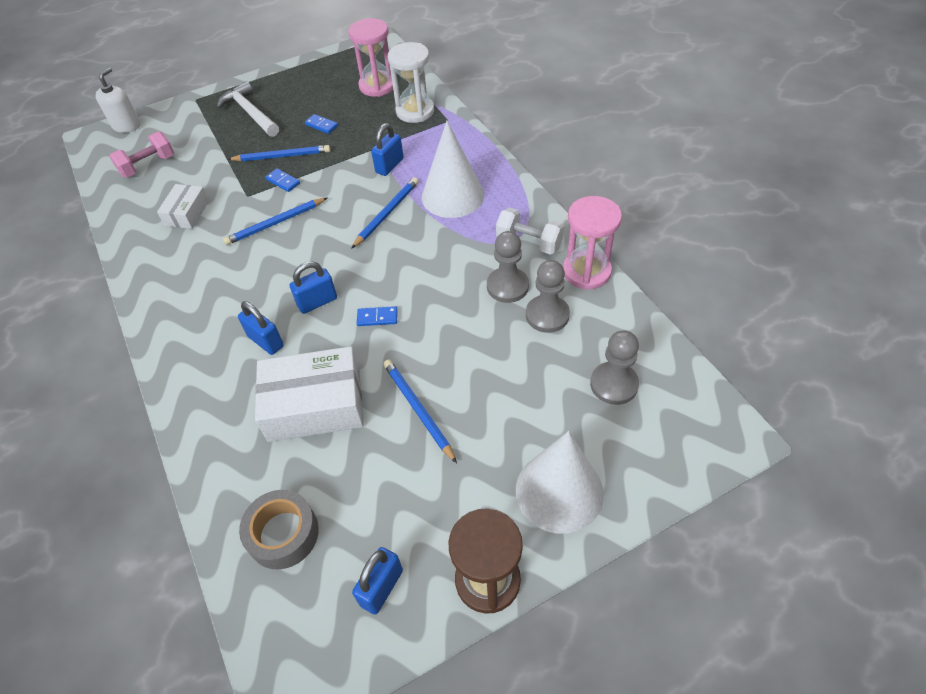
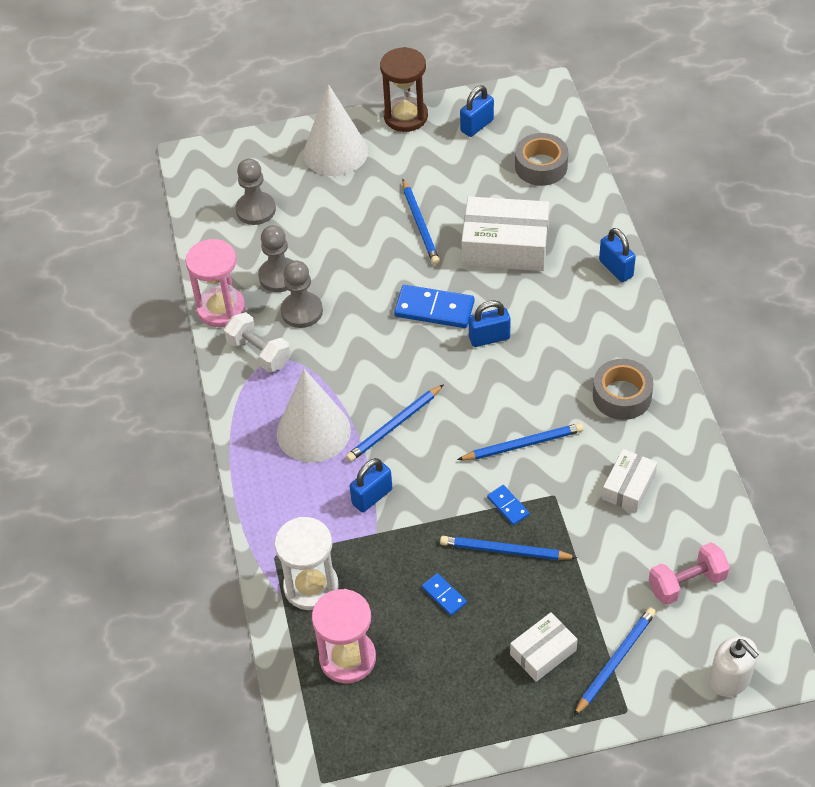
camera: 165 degrees left, 0 degrees up
(126, 125) = (730, 679): white soap dispenser -> white soap dispenser turned 75 degrees counterclockwise
(189, 279) = (622, 395): none -> grey tape
(202, 118) = (615, 661): none -> blue pencil
(250, 113) = (543, 652): white hammer -> white box
(265, 341) = (544, 310): blue padlock -> blue padlock (616, 268)
(377, 317) = (434, 309): blue domino -> blue domino, size x1.91

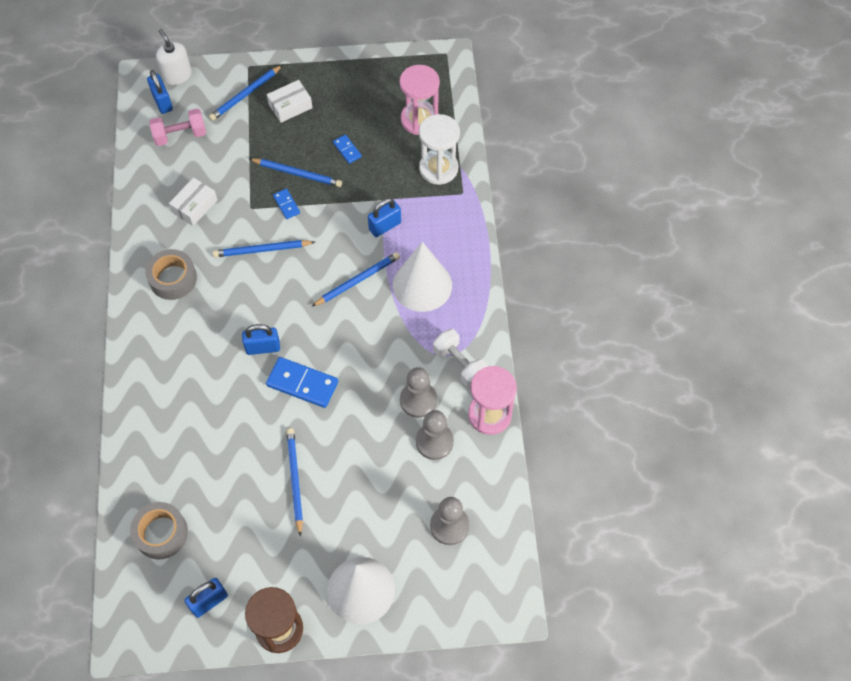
camera: 175 degrees left, 10 degrees up
(505, 246) = (223, 441): white box -> none
(616, 268) = (133, 400): blue padlock -> blue padlock (162, 102)

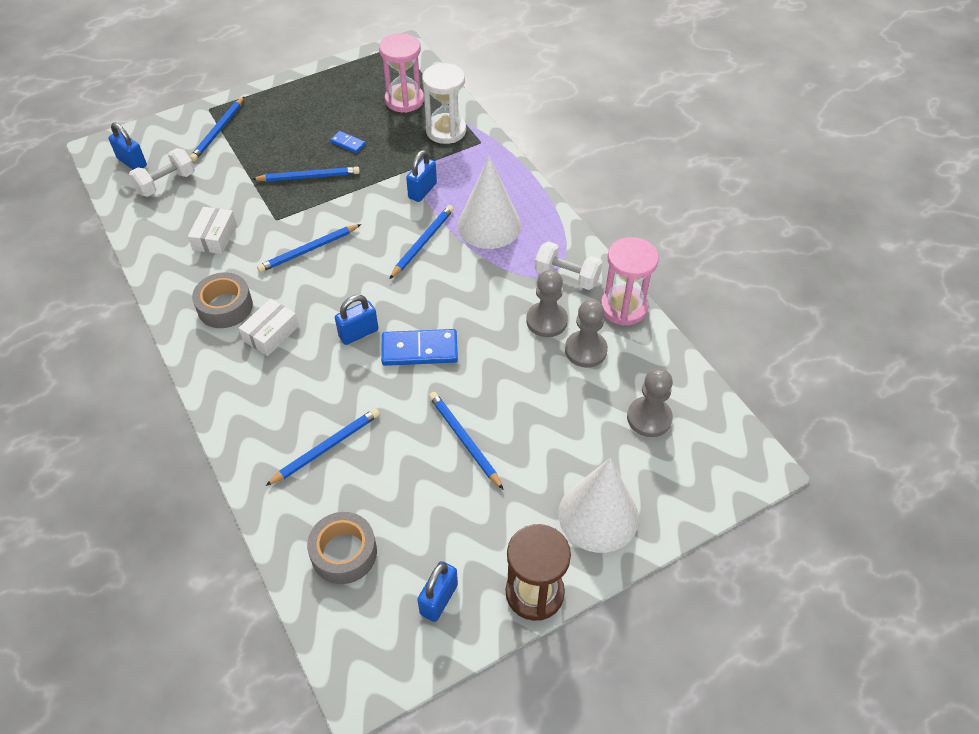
camera: 25 degrees left, 10 degrees down
(177, 75) = (136, 136): white soap dispenser -> none
(180, 135) = (166, 183): pink dumbbell -> white dumbbell
(190, 440) = (326, 447): none -> blue pencil
(286, 204) = (312, 205): blue domino -> none
(290, 106) = (270, 127): white box -> white box (271, 333)

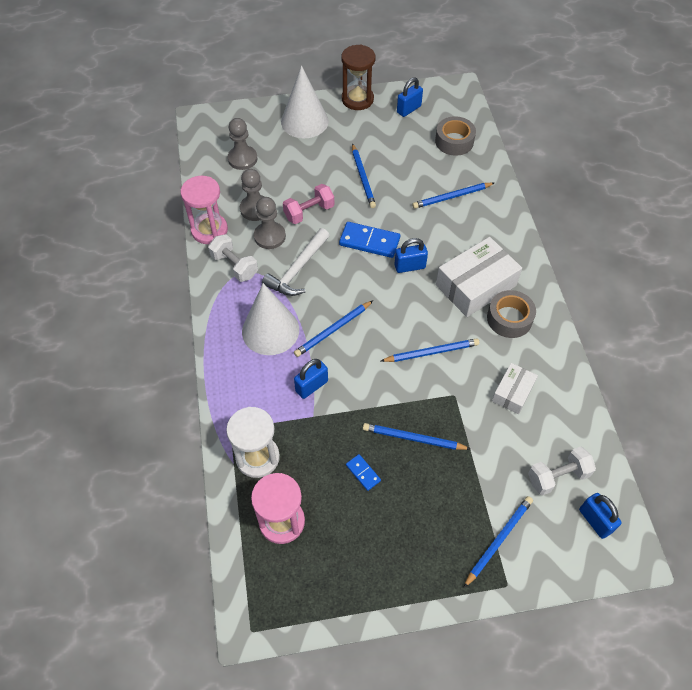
camera: 160 degrees left, 5 degrees up
(271, 333) = (476, 285): white box -> white box, size x1.80
(492, 292) = (298, 269): none -> white hammer
(514, 366) = (309, 212): none -> pink dumbbell

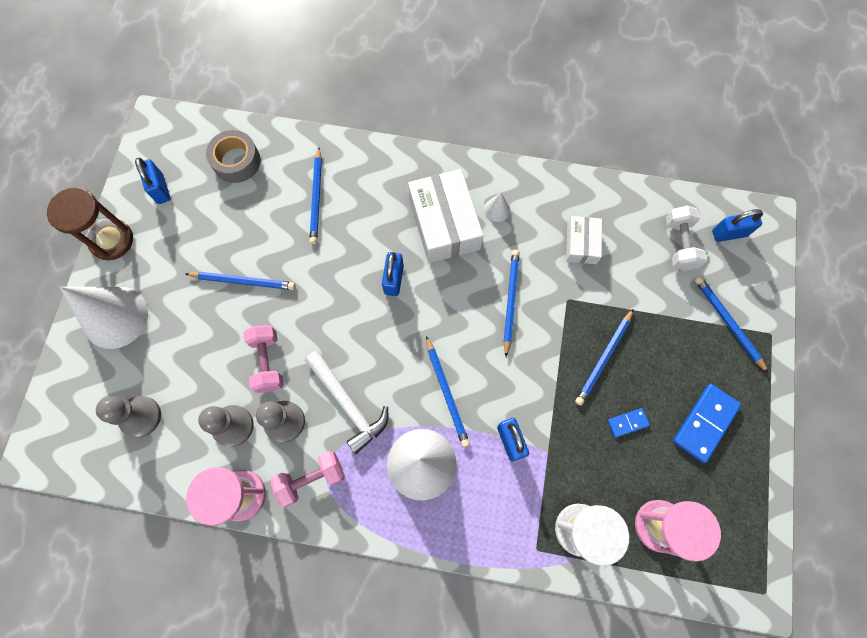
camera: 70 degrees left, 15 degrees up
(234, 266) = (311, 479): white dumbbell -> pink dumbbell
(369, 241) = (341, 309): blue domino -> blue domino (704, 423)
(509, 318) = (497, 210): grey tape -> white cone
(513, 392) = (581, 244): white box -> white box turned 45 degrees clockwise

